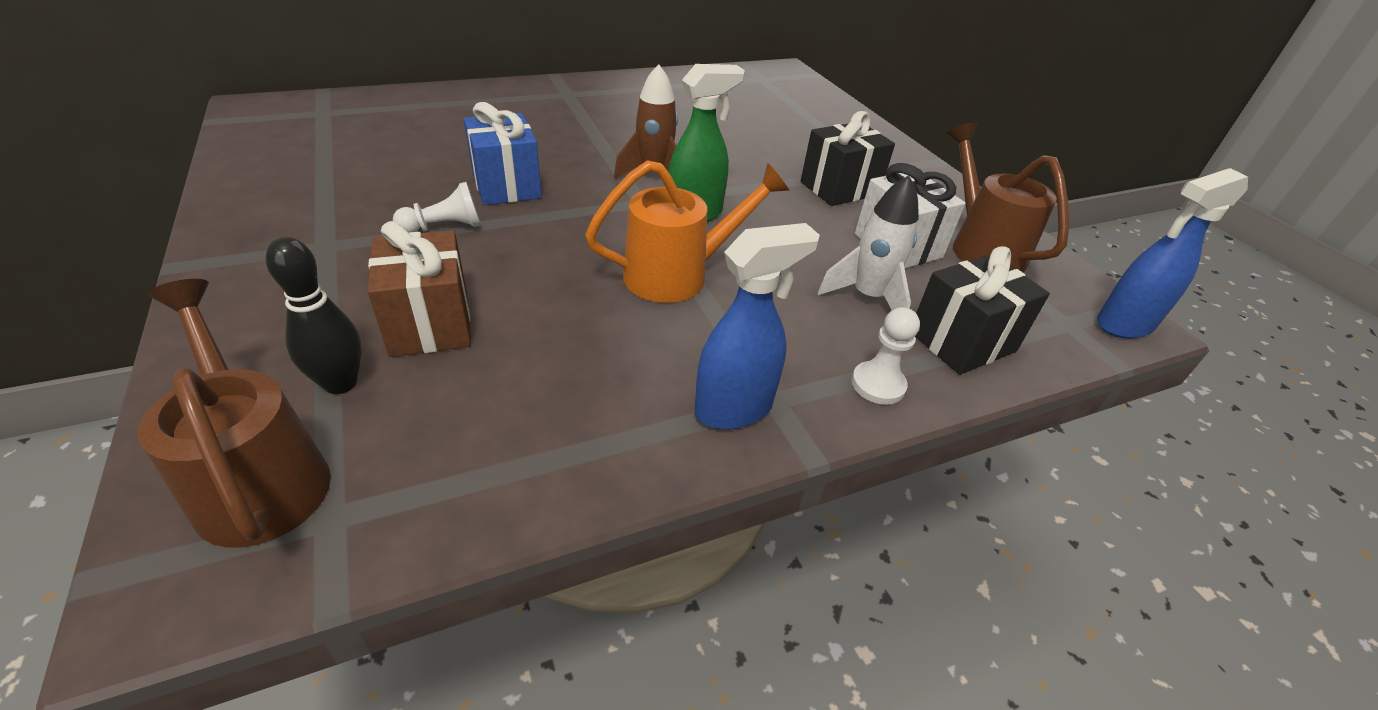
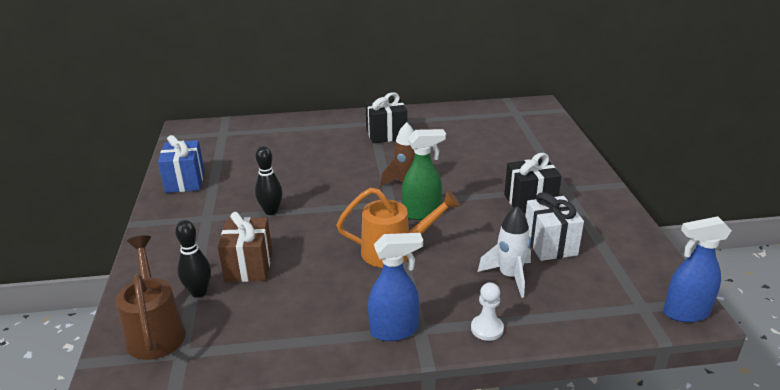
camera: 20 degrees right, 10 degrees down
(444, 227) = (271, 211): white pawn -> black bowling pin
(506, 186) = (313, 187): blue gift -> blue gift (185, 181)
(962, 341) = (558, 310): black gift -> black gift (386, 134)
(981, 247) = (612, 250): brown watering can -> none

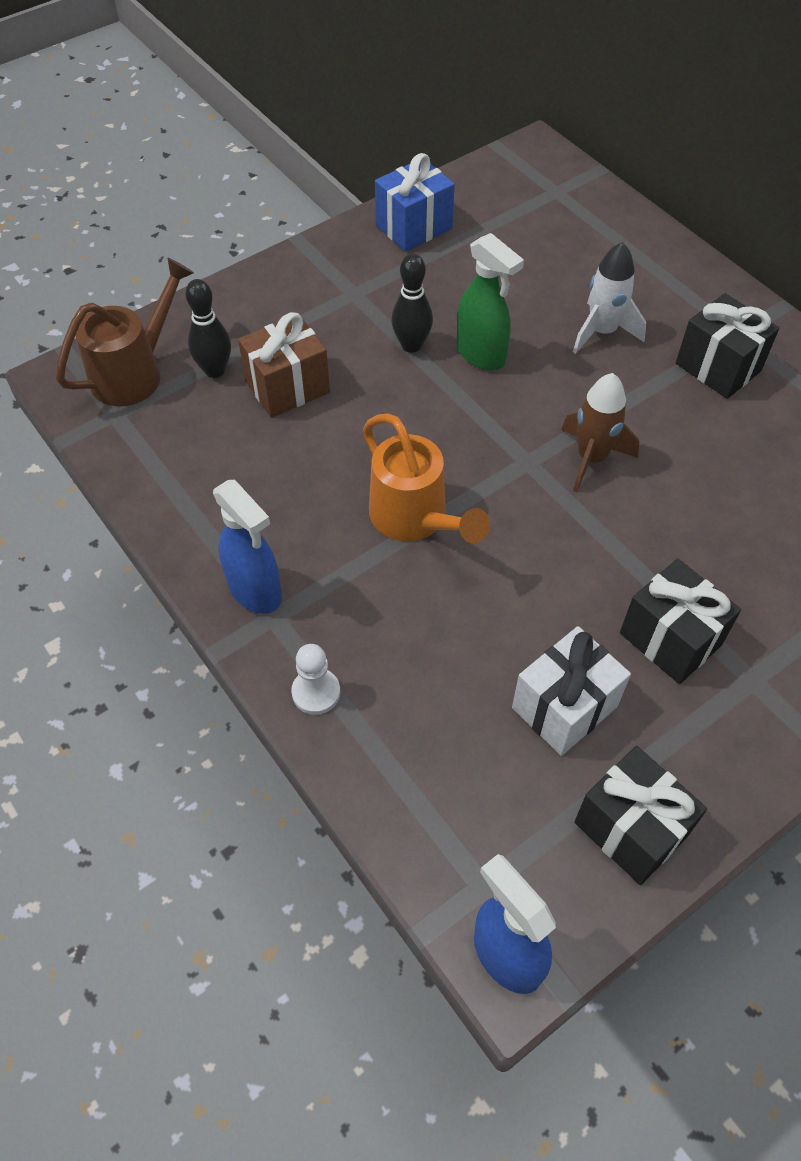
camera: 60 degrees right, 25 degrees up
(422, 213) = (528, 510): green spray bottle -> green spray bottle (481, 355)
(509, 276) = (447, 679): white rocket -> white rocket (602, 332)
(629, 249) = (630, 829): none -> black gift

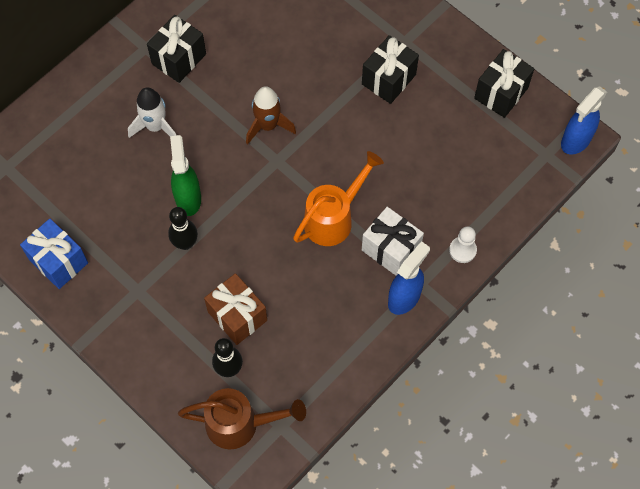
camera: 100 degrees left, 10 degrees up
(134, 373) = (240, 424): brown watering can -> brown watering can turned 150 degrees clockwise
(481, 355) = (188, 198): green spray bottle -> green spray bottle turned 45 degrees counterclockwise
(564, 707) = (442, 127): white gift -> white gift (391, 249)

